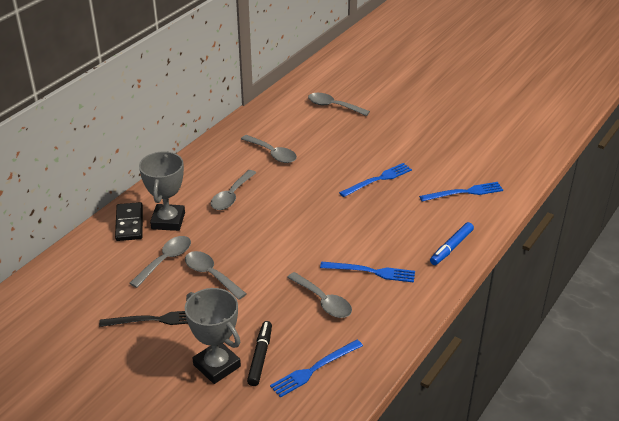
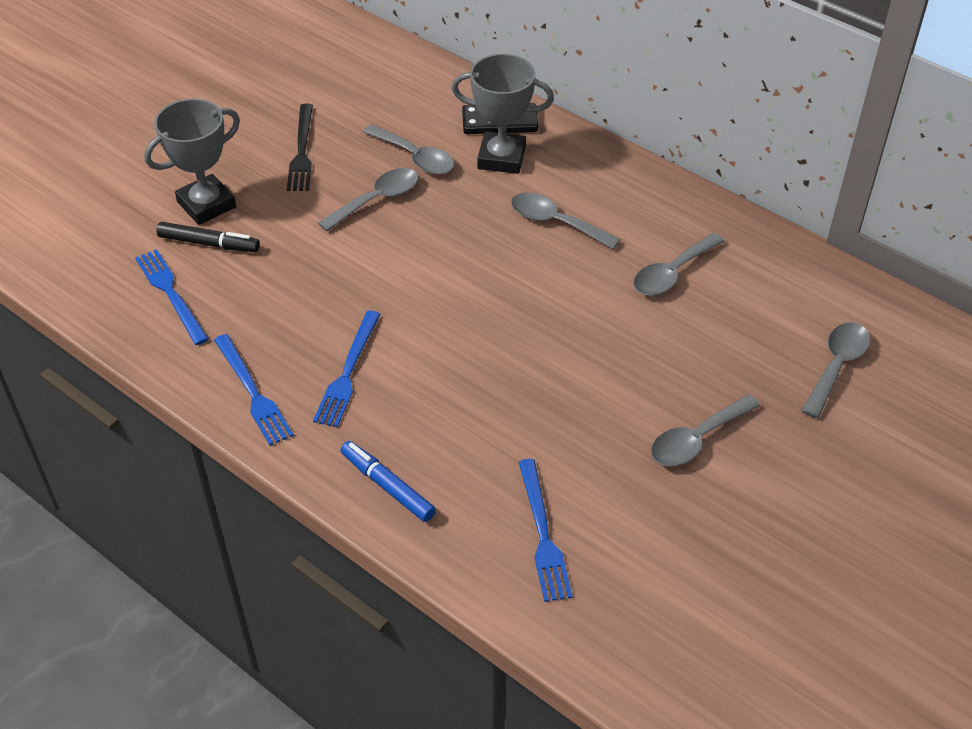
camera: 95 degrees right, 10 degrees up
(323, 301) = (296, 311): grey spoon -> grey spoon (697, 439)
(378, 179) = (590, 408): blue fork -> blue fork (253, 392)

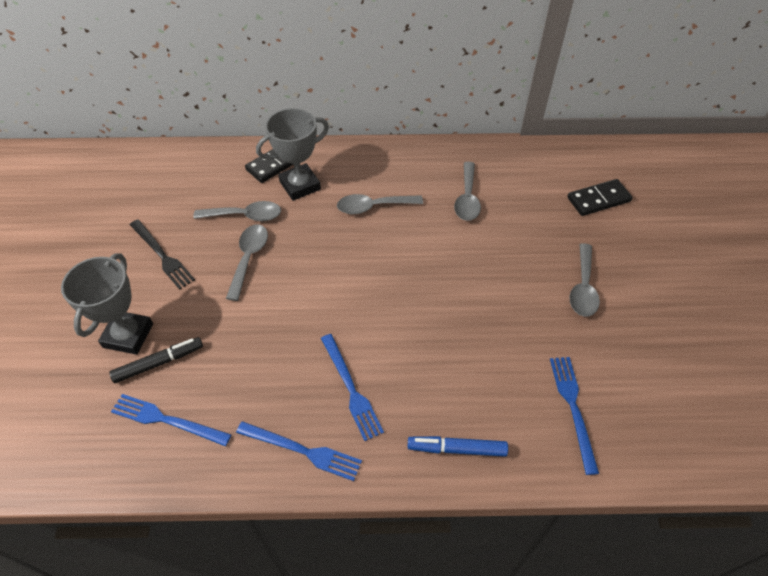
camera: 40 degrees left, 5 degrees up
(543, 534) = (573, 408): blue fork -> blue fork turned 135 degrees counterclockwise
(836, 366) = (598, 200): grey spoon -> black domino

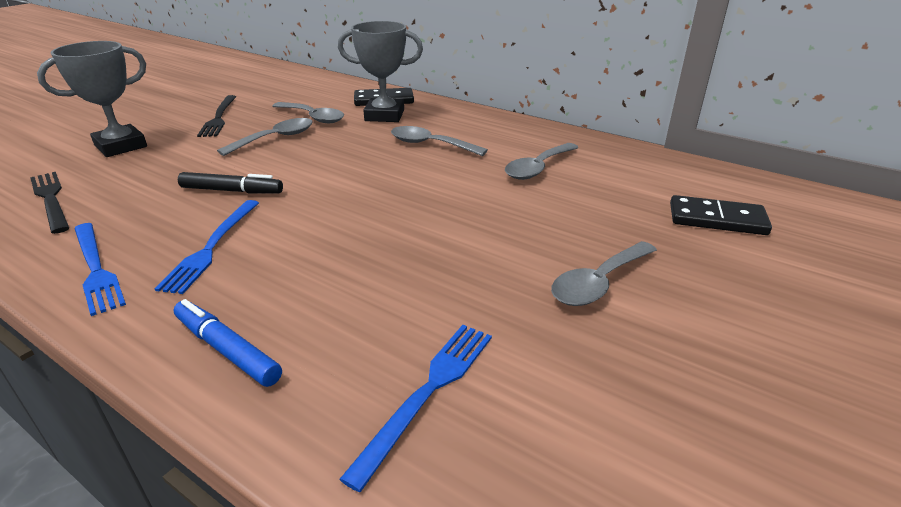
camera: 35 degrees right, 20 degrees down
(159, 363) = (110, 167): black marker -> black marker (232, 191)
(167, 420) = (51, 199): blue fork -> black fork

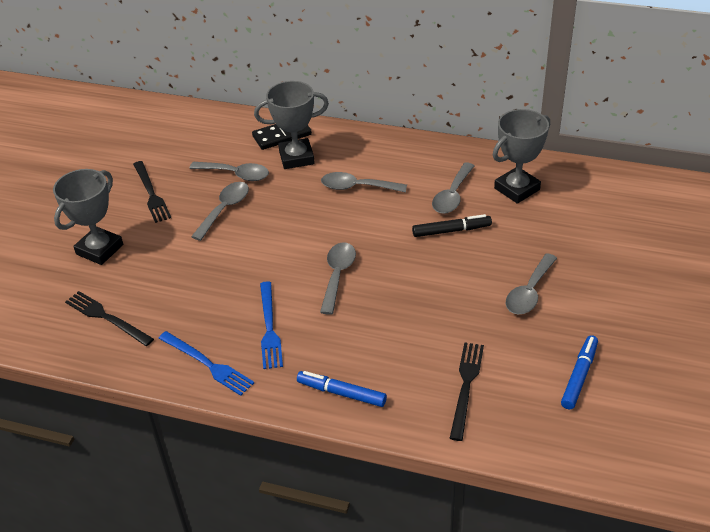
camera: 15 degrees left, 10 degrees up
(232, 191) = (239, 275): black marker -> black marker (451, 231)
(344, 213) = (337, 275): none -> grey spoon
(428, 392) = (466, 386): blue fork -> black fork
(624, 175) = (517, 189): none -> grey trophy
(647, 430) = (579, 376): none -> blue marker
(717, 219) = (588, 219): black domino -> none

